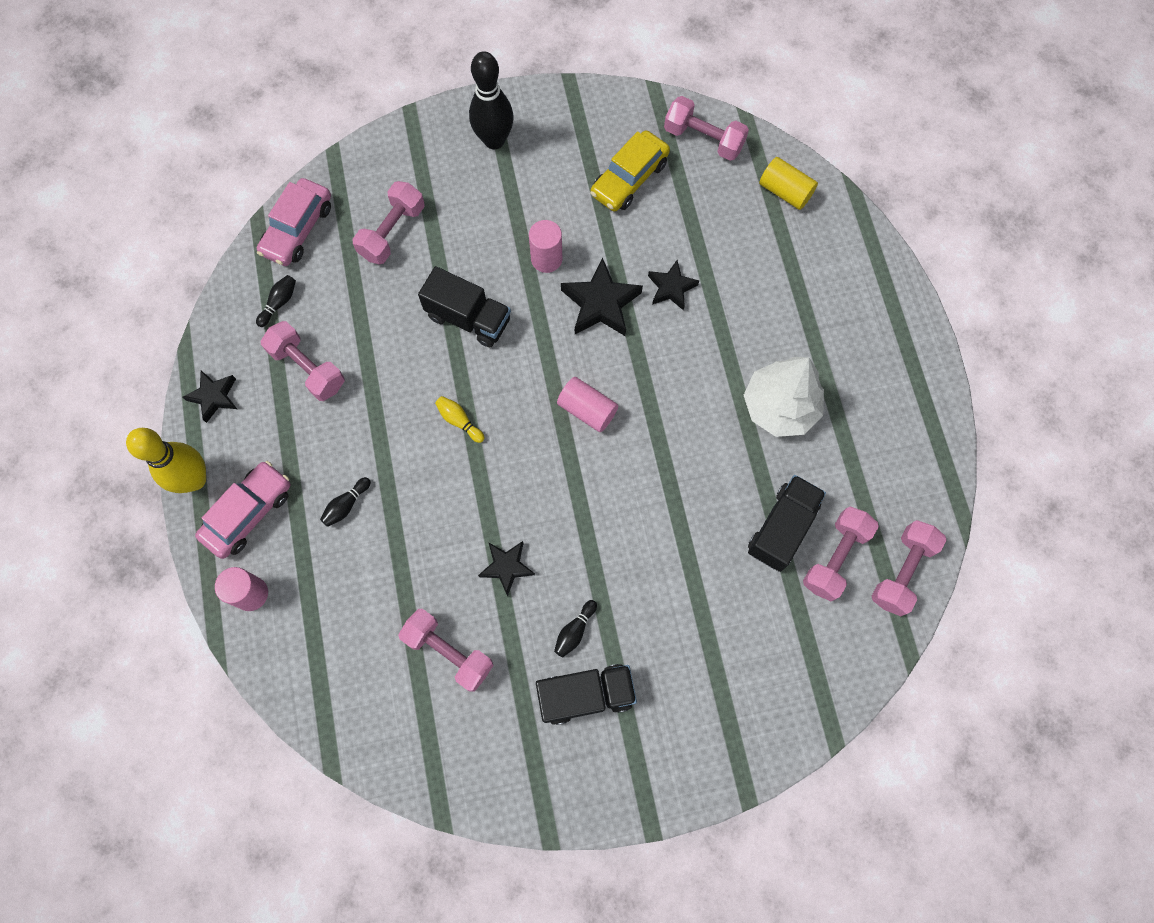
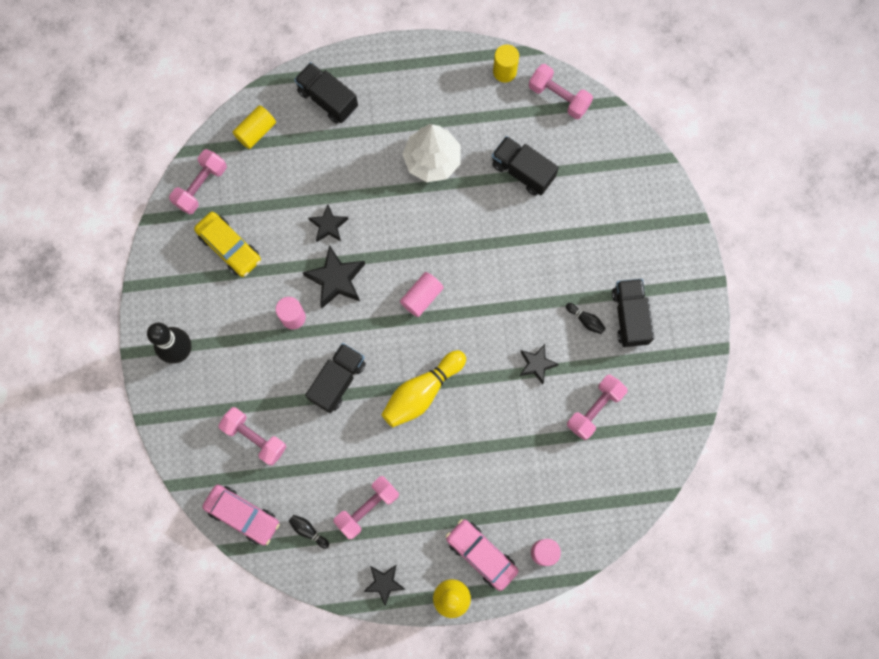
camera: 85 degrees left, 5 degrees up
(346, 505) = (481, 480): black bowling pin -> none
(459, 421) = (422, 392): yellow bowling pin -> yellow bowling pin, size x2.23
(835, 557) = (546, 139): pink dumbbell -> none
(843, 270) = (327, 99): none -> black truck
(926, 492) = (504, 71): none -> yellow cylinder

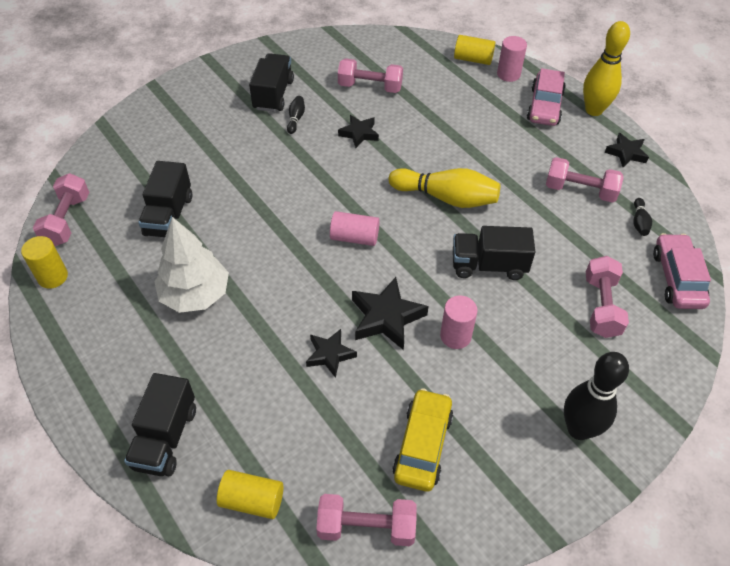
camera: 120 degrees left, 25 degrees down
(584, 533) = (473, 59): none -> yellow cylinder
(630, 316) = (273, 95): black truck -> black truck turned 135 degrees clockwise

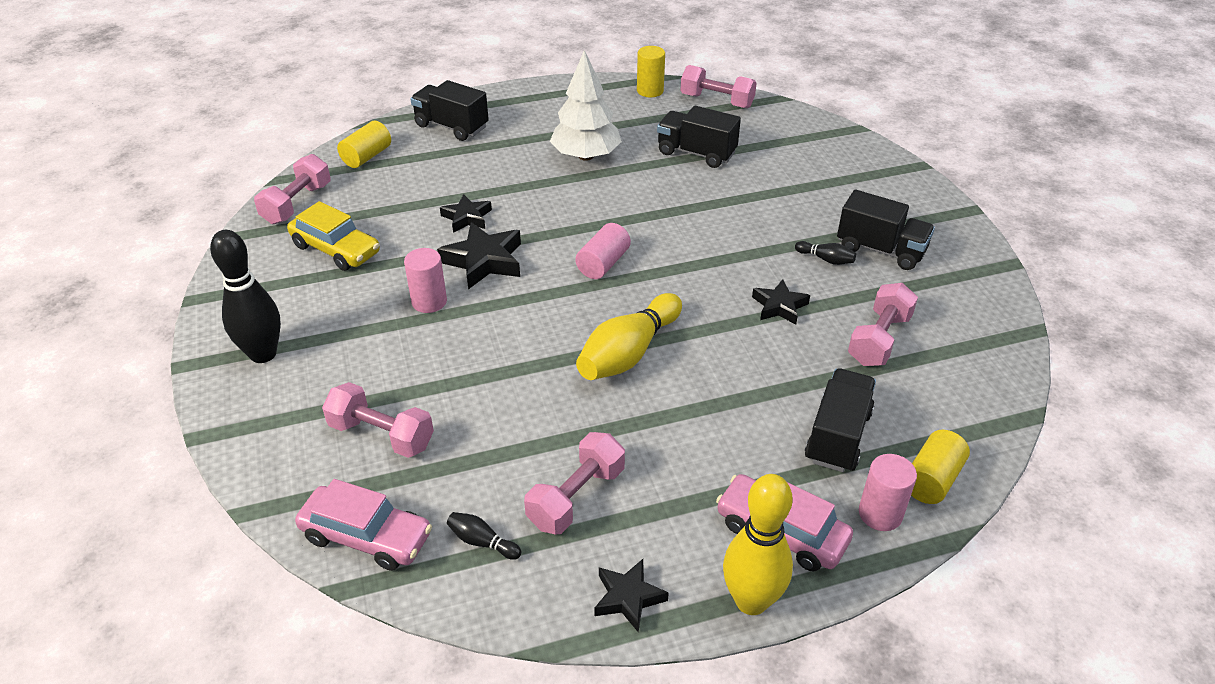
camera: 110 degrees right, 10 degrees down
(488, 265) = (502, 356): black truck -> black truck (837, 436)

